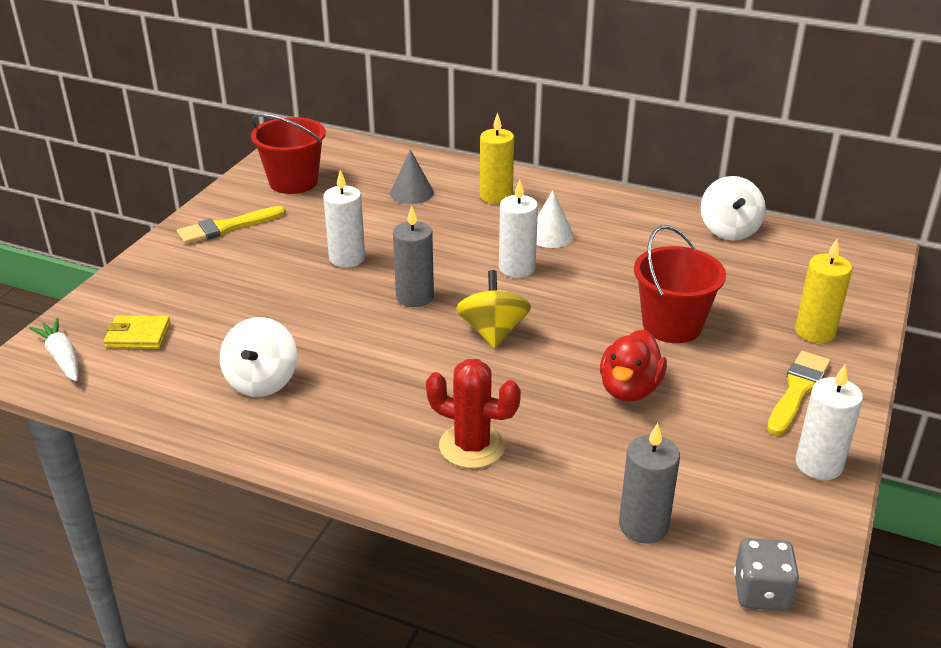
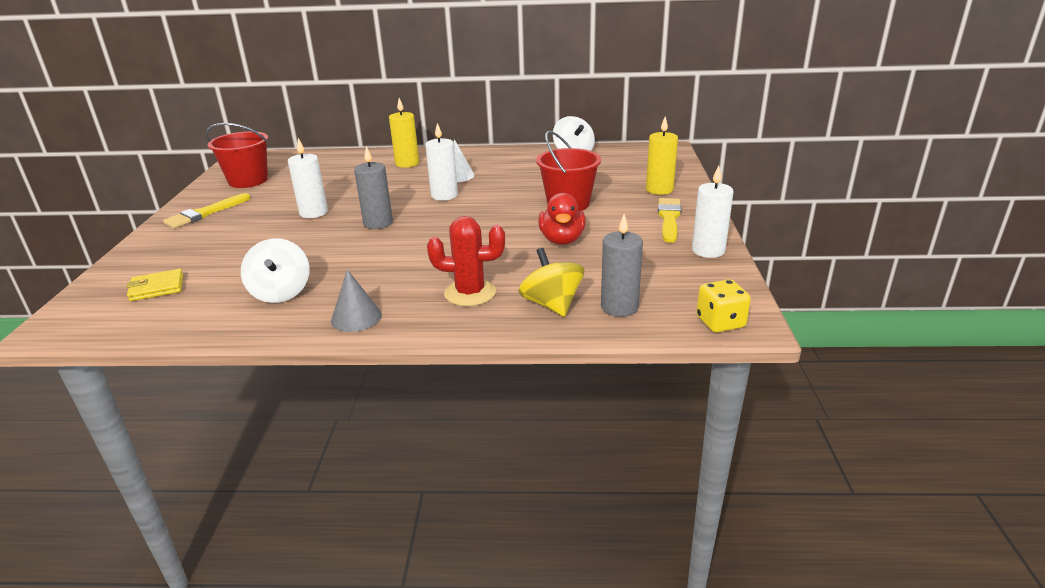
camera: 20 degrees left, 5 degrees down
(62, 357) = (90, 315): white carrot -> none
(411, 193) = (344, 171): grey cone -> grey cone (356, 317)
(493, 332) = (447, 230): yellow spinning top -> yellow spinning top (552, 305)
(761, 592) = (720, 322): grey dice -> yellow dice

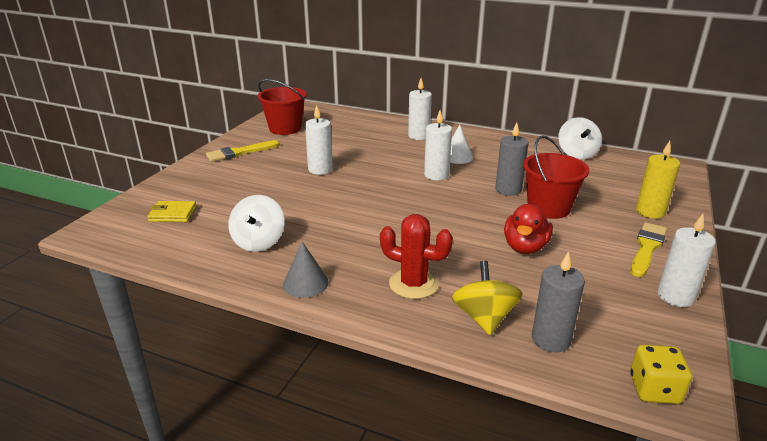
camera: 20 degrees right, 0 degrees up
(378, 223) = (367, 191): grey candle -> grey candle (508, 190)
(407, 163) = (419, 136): yellow candle -> white candle

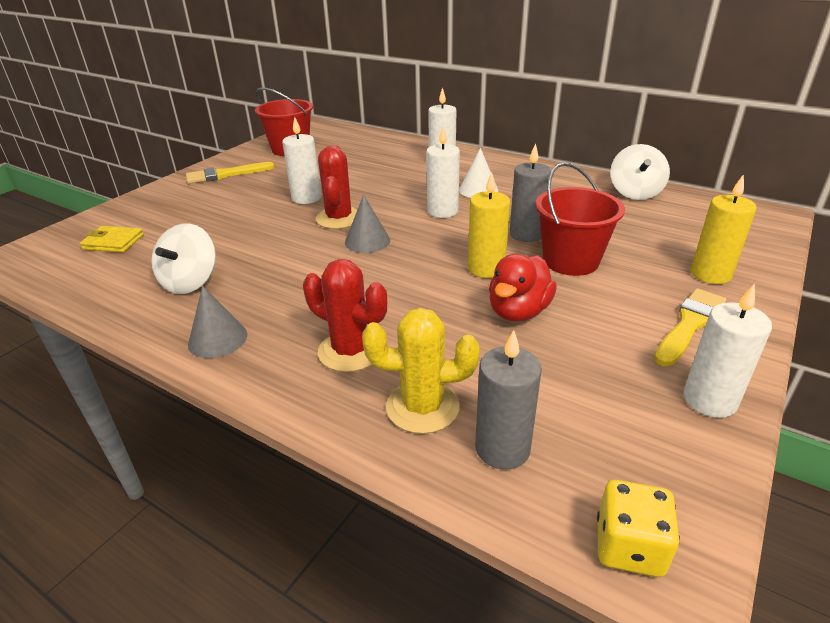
camera: 10 degrees right, 5 degrees up
(355, 185) = (339, 218): none -> red cactus
(387, 201) = (367, 241): none -> grey cone
(484, 318) = (422, 407): yellow spinning top -> yellow cactus
(488, 217) = (486, 268): none -> yellow candle

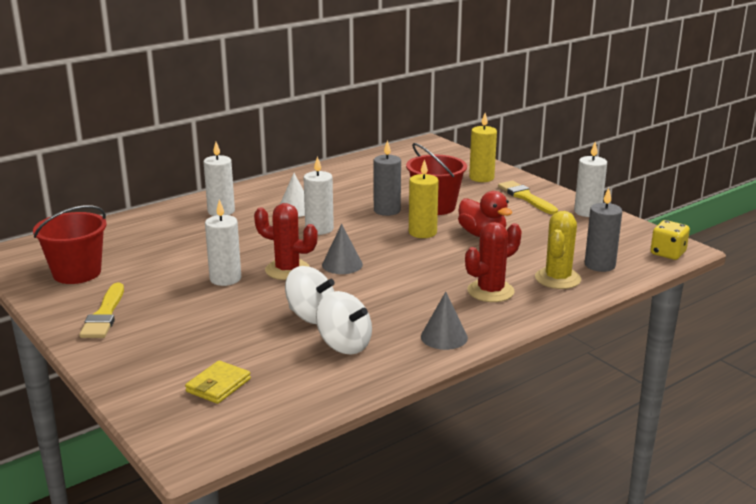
camera: 70 degrees left, 10 degrees down
(635, 193) = (360, 165): white spinning top -> white spinning top (311, 316)

